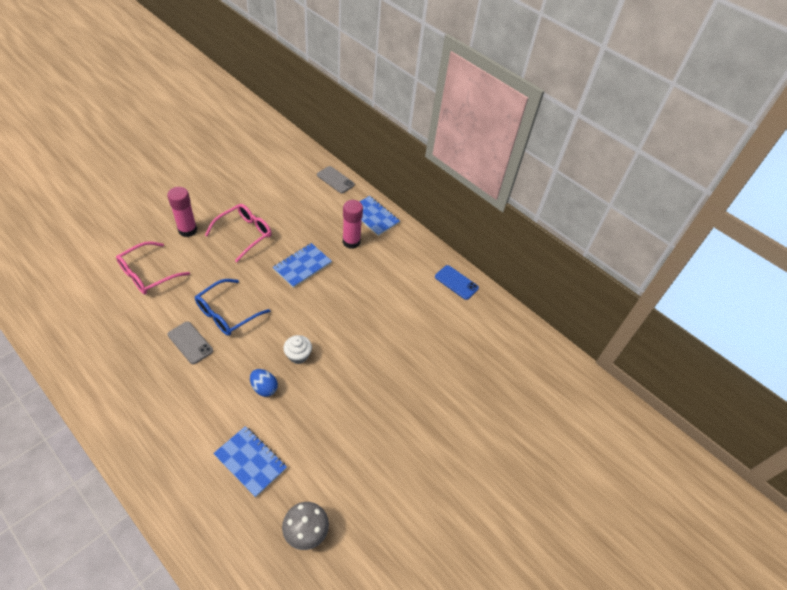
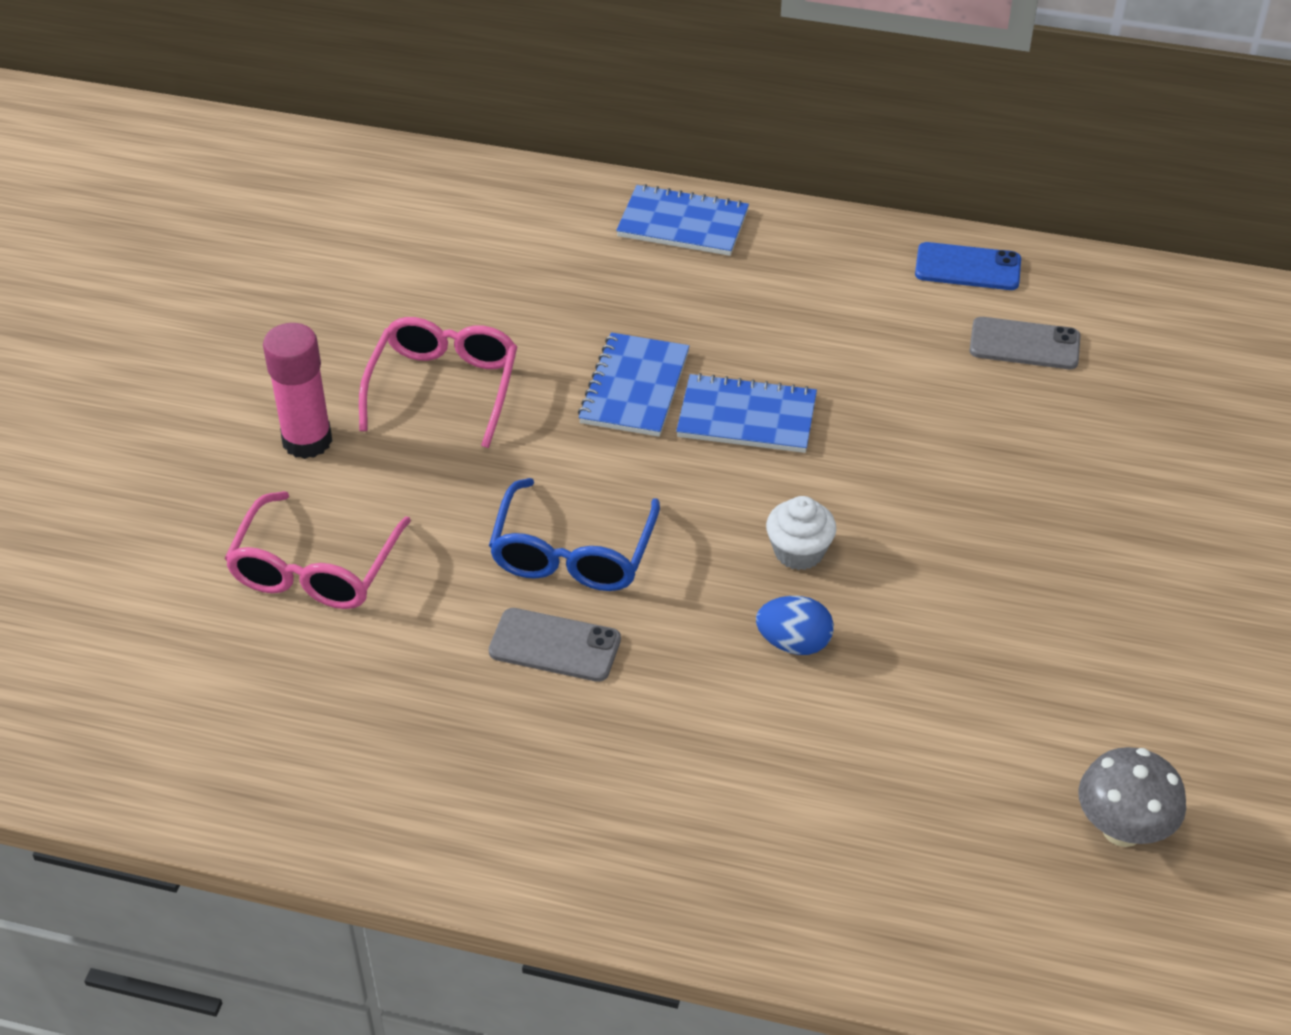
camera: 25 degrees left, 5 degrees down
(250, 461) = (902, 779): blue notebook -> blue notebook (746, 417)
(335, 180) = (527, 189): grey phone -> grey phone (1024, 344)
(351, 242) = (687, 293): pink glue stick -> none

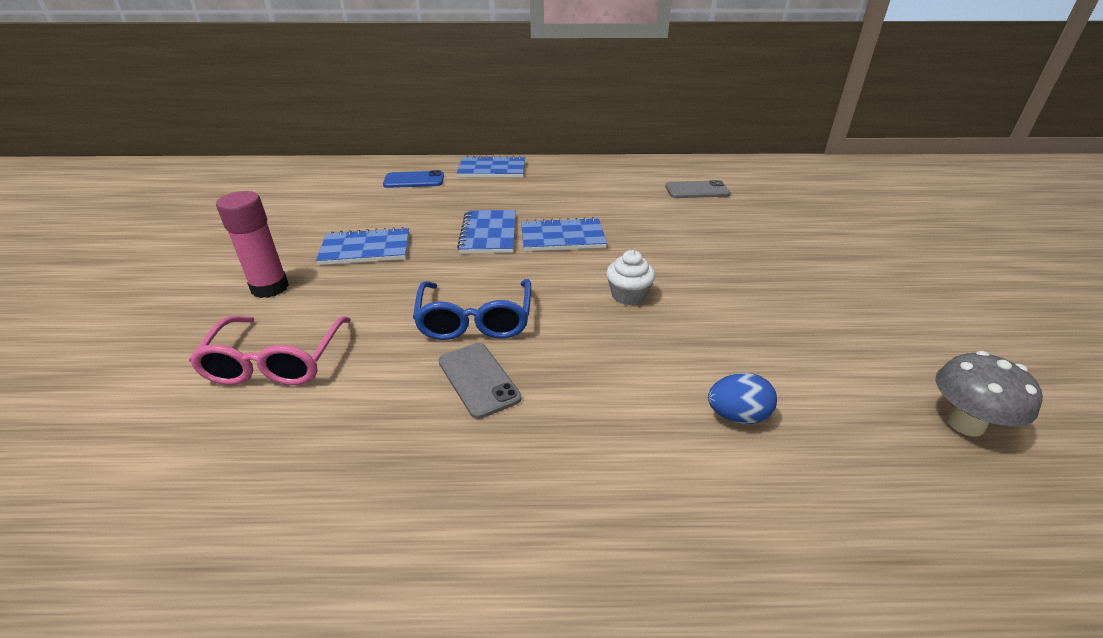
camera: 15 degrees left, 10 degrees down
(444, 387) = (365, 249): pink glasses -> blue notebook
(555, 645) = (478, 379): grey phone -> grey phone turned 60 degrees clockwise
(794, 643) = (653, 346): blue egg -> blue egg (737, 416)
(967, 267) = (648, 168): blue phone -> blue phone (414, 180)

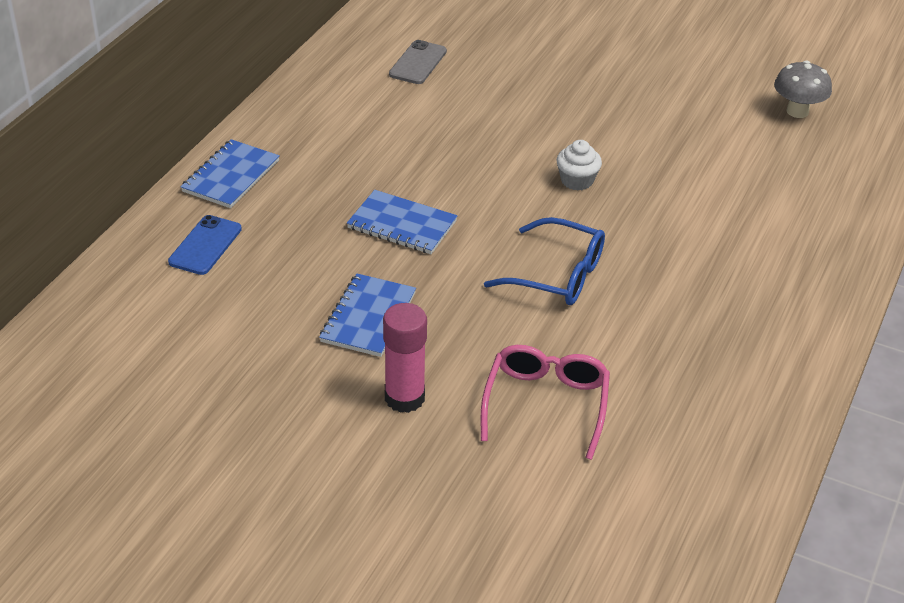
camera: 65 degrees left, 5 degrees up
(275, 362) = (546, 404): pink glasses -> pink glasses turned 105 degrees counterclockwise
(478, 379) = (639, 294): grey phone -> none
(562, 237) = (448, 181): blue notebook -> none
(737, 416) = (744, 191): blue egg -> none

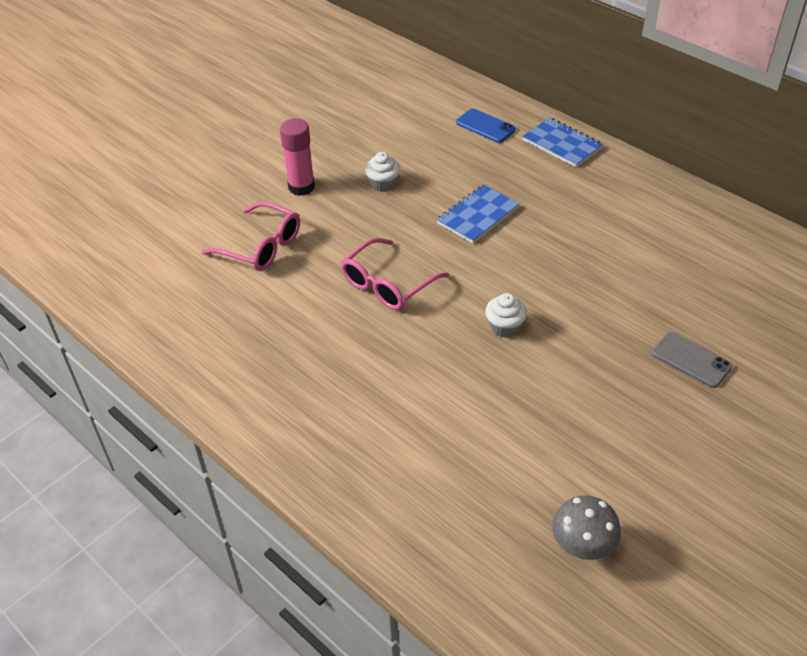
camera: 110 degrees right, 5 degrees up
(368, 317) = (383, 184): blue notebook -> white cupcake
(418, 63) = (713, 265): grey phone -> grey phone (691, 360)
(557, 275) = (387, 284): blue glasses -> pink glasses

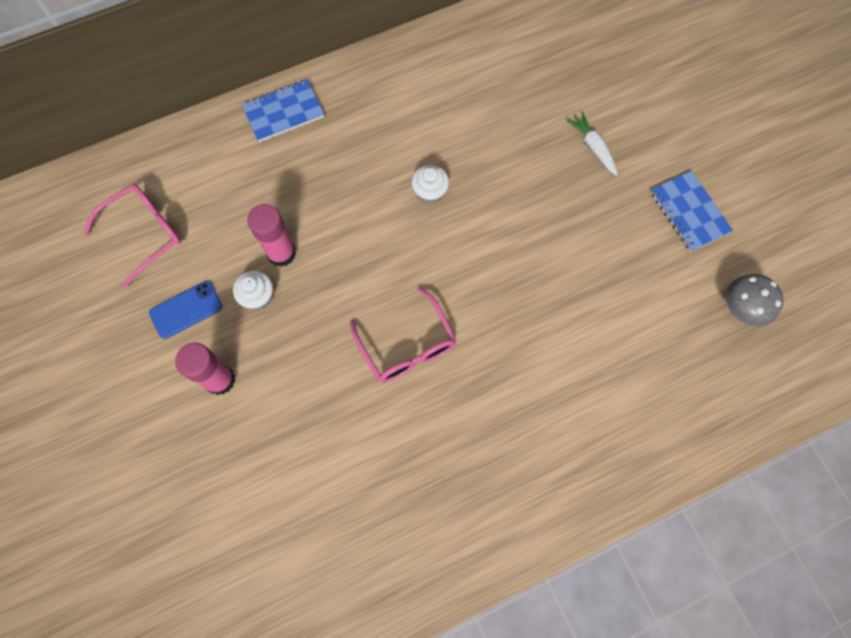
camera: 70 degrees left, 25 degrees up
(261, 246) = (296, 450): pink glasses -> pink glasses (145, 233)
(429, 184) = (281, 253): none -> pink glue stick
(477, 215) = (349, 229): blue notebook -> blue notebook (689, 212)
(485, 126) = (218, 165): blue phone -> blue phone (186, 310)
(504, 327) = (502, 267): white cupcake -> white cupcake (430, 192)
(691, 360) = (593, 147): grey phone -> white carrot

